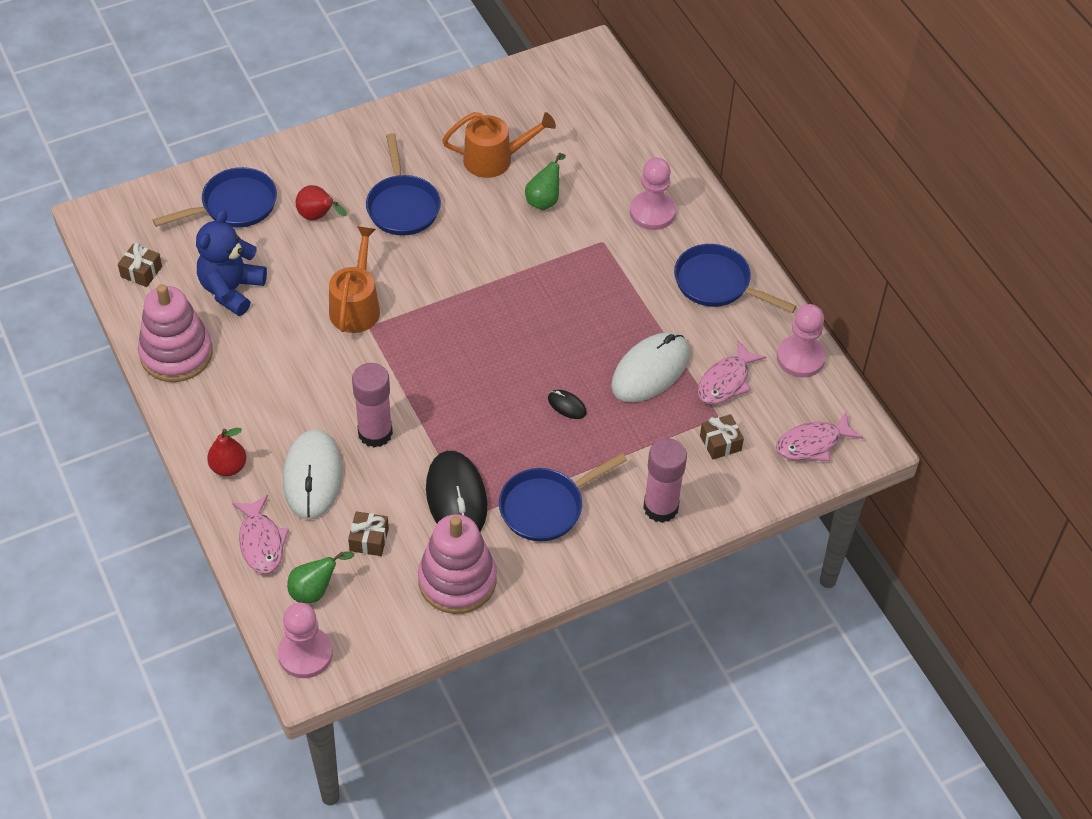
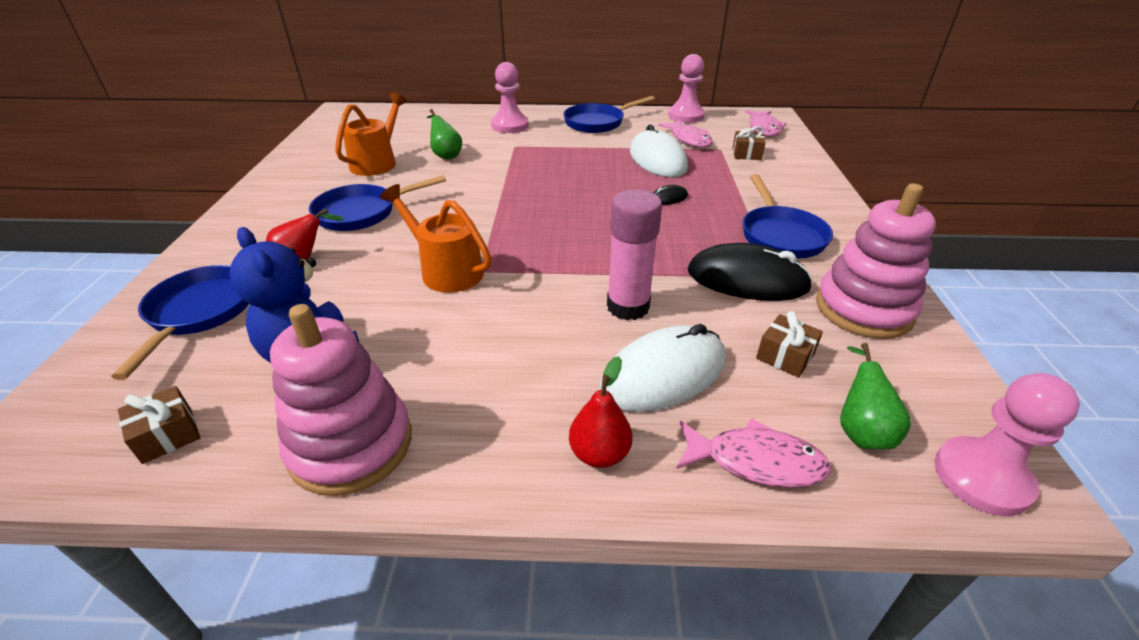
camera: 60 degrees left, 15 degrees down
(313, 476) = (663, 374): white mouse -> white mouse turned 60 degrees counterclockwise
(402, 206) = (362, 213): blue pan -> blue pan turned 135 degrees clockwise
(660, 507) = (802, 188): pink glue stick -> none

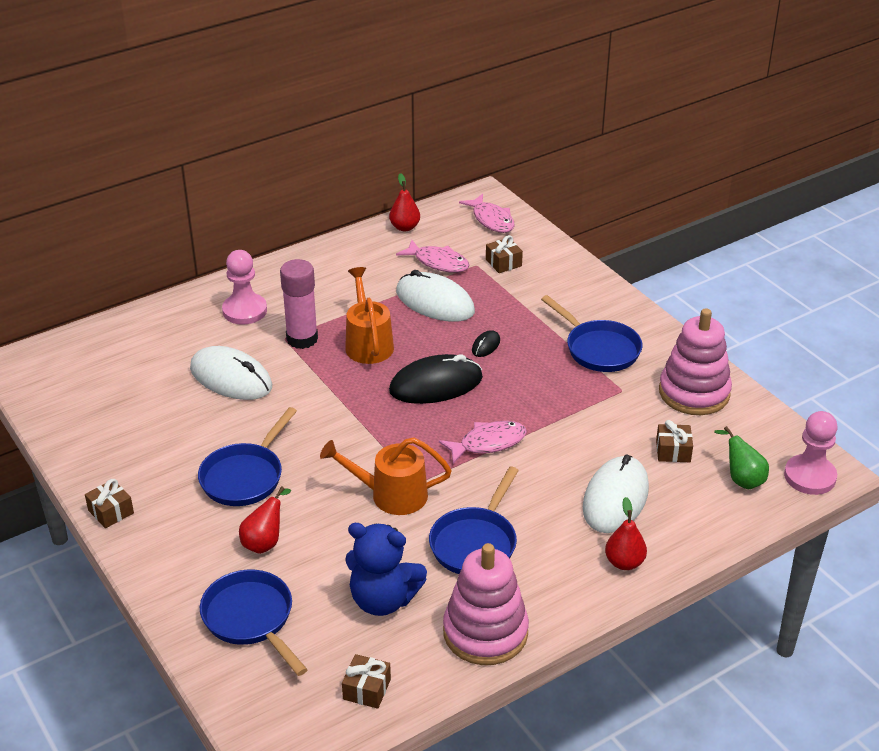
camera: 35 degrees left, 0 degrees up
(249, 198) = (111, 512): none -> brown gift
(377, 162) = (174, 416): orange watering can -> orange watering can (368, 343)
(446, 155) = (231, 378): green pear -> white mouse
(597, 123) = (329, 271): blue pan -> blue pan (475, 543)
(628, 307) = (550, 462): pink glue stick -> pink glue stick (302, 339)
(686, 116) = (404, 227): pink pawn -> red pear
(747, 279) = (607, 402): black mouse -> black mouse (436, 384)
(756, 461) = (704, 524): pink fish -> pink fish (488, 443)

